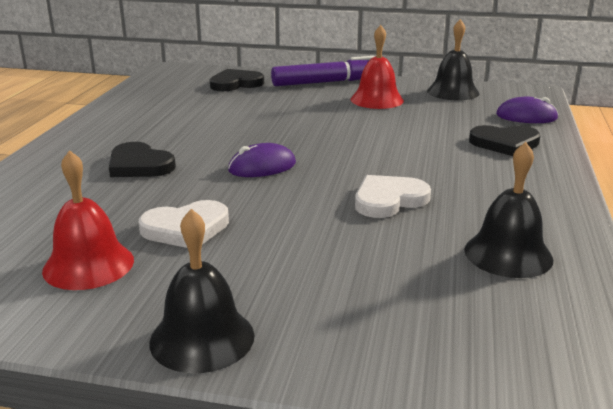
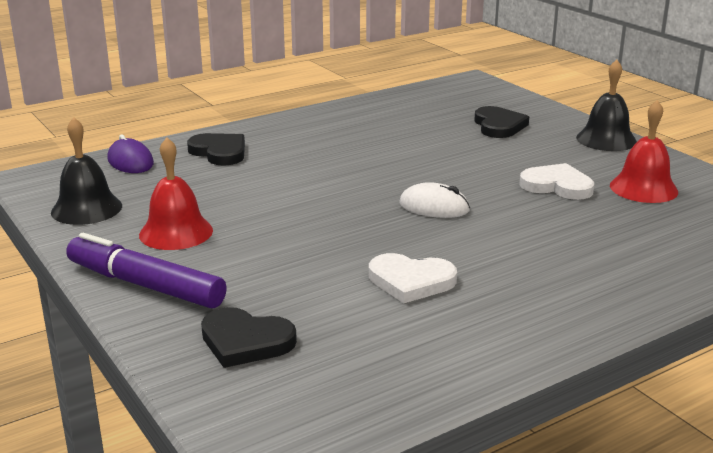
camera: 135 degrees left, 0 degrees up
(139, 165) = (536, 251): black heart -> black heart (498, 126)
(262, 167) = (434, 207): purple mouse -> white mouse
(389, 200) = (396, 153): white heart -> white heart (411, 281)
(508, 254) = (398, 113): black bell -> none

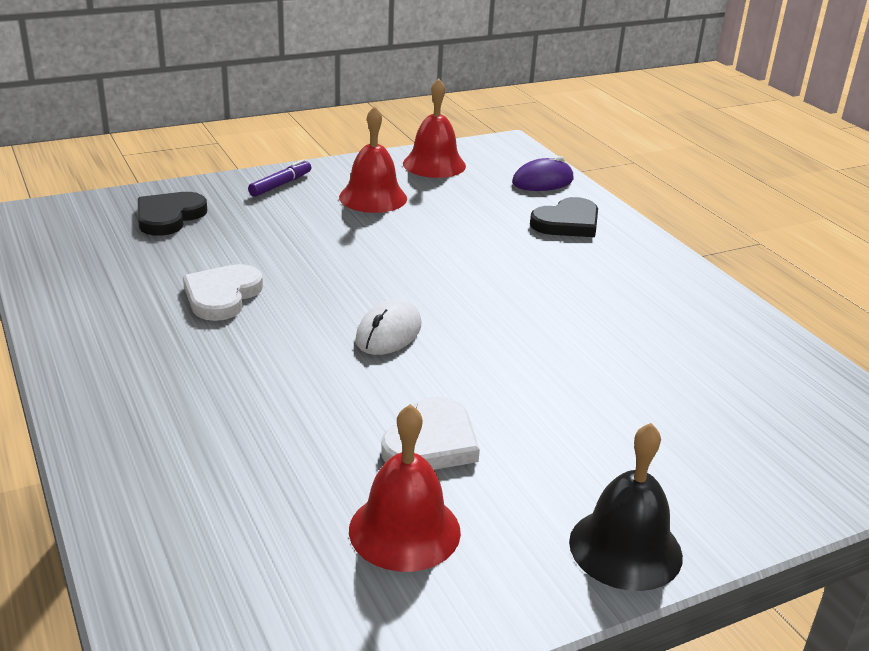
camera: 95 degrees right, 5 degrees up
(86, 209) = (434, 164): black bell -> red bell
(145, 285) = (280, 185): purple marker -> purple marker, size x0.52
(498, 126) = (681, 436): black heart -> none

